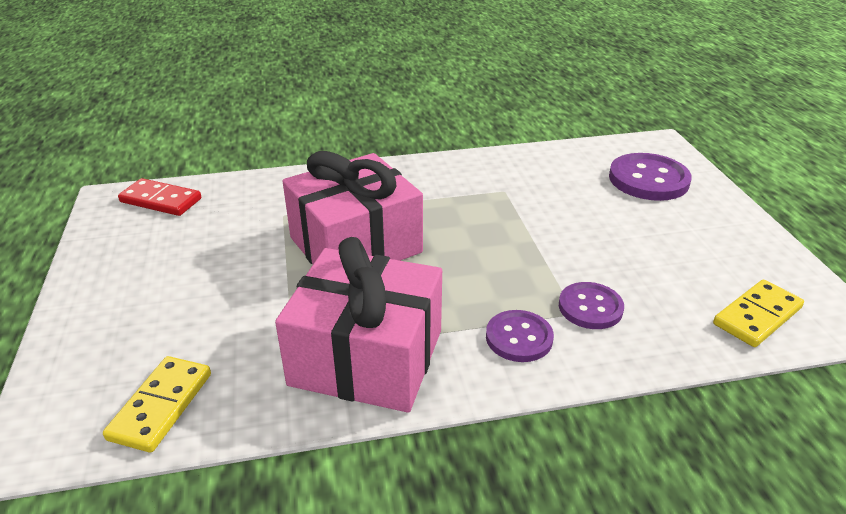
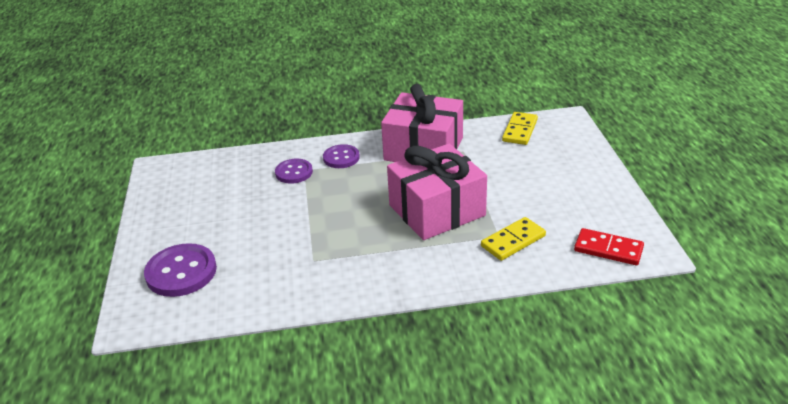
camera: 175 degrees left, 0 degrees up
(757, 316) = (202, 169): yellow domino -> yellow domino (513, 241)

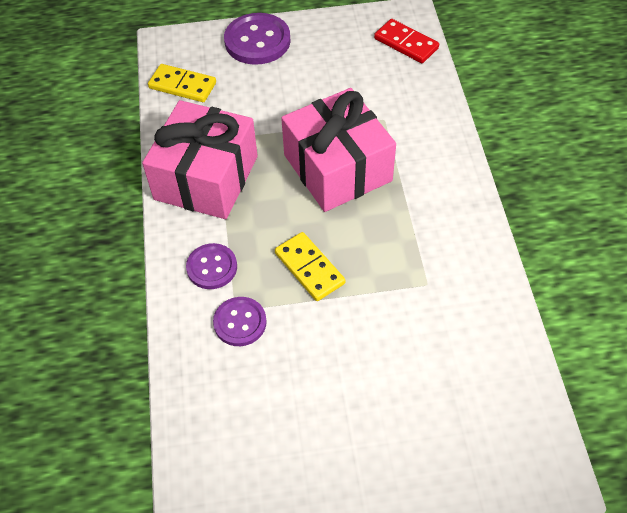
camera: 90 degrees left, 20 degrees up
(181, 272) = (455, 432): purple button -> purple button (257, 41)
(513, 241) = (393, 108): yellow domino -> yellow domino (309, 268)
(608, 249) = (406, 43): red domino -> red domino turned 75 degrees counterclockwise

